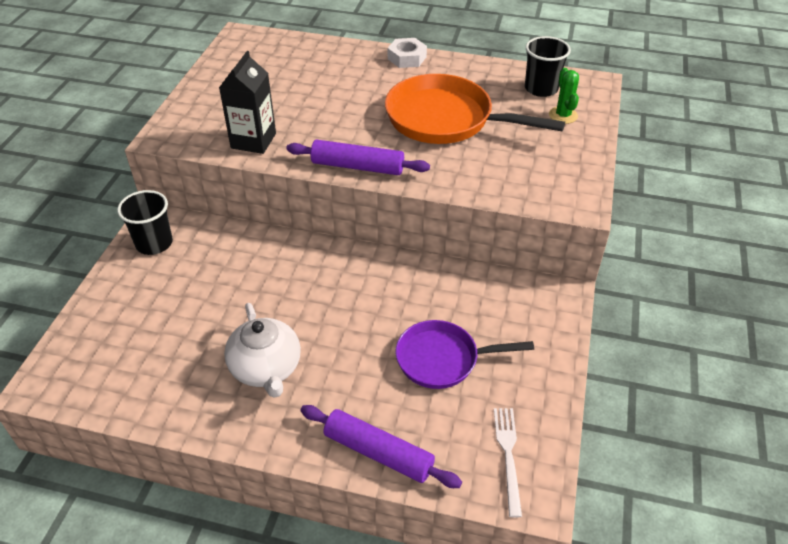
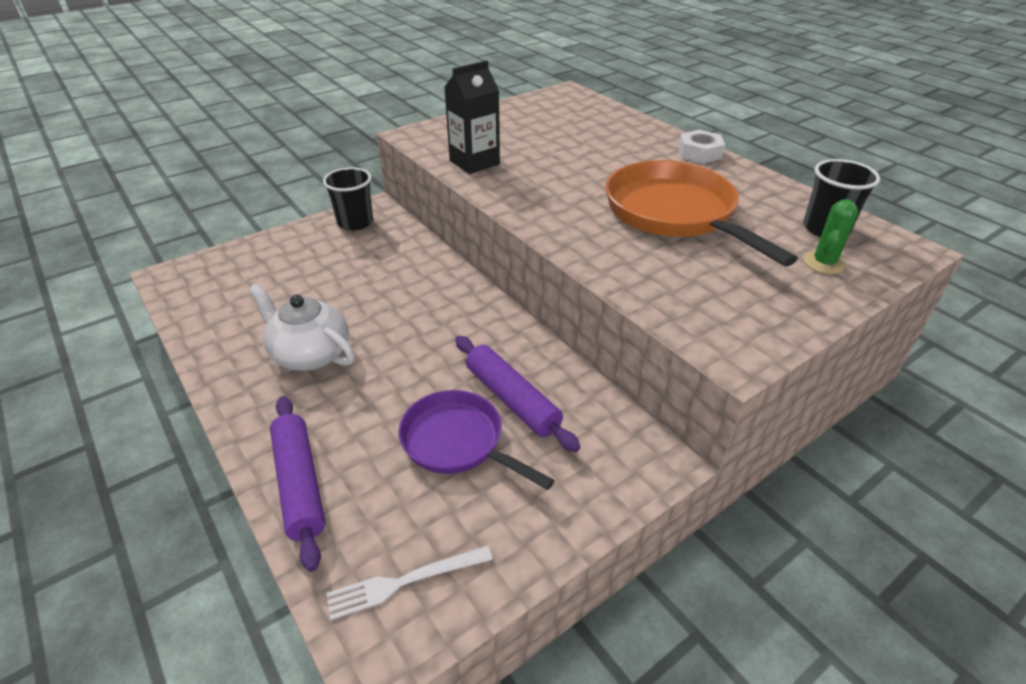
camera: 40 degrees right, 5 degrees down
(266, 368) = (310, 354): white teapot -> white teapot turned 105 degrees clockwise
(357, 167) = (534, 216): purple rolling pin -> purple rolling pin (512, 400)
(508, 455) = (404, 582): white fork -> white fork turned 150 degrees counterclockwise

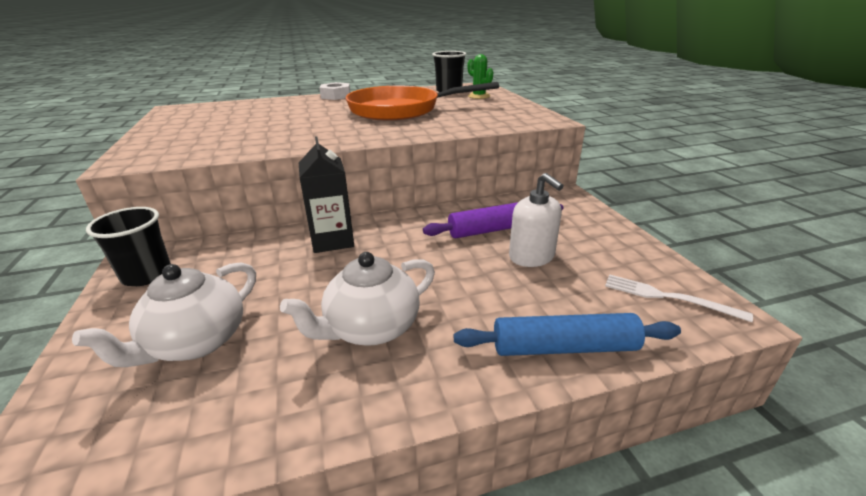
camera: 70 degrees left, 10 degrees down
(283, 278) = (196, 342): none -> white teapot
(300, 484) = (564, 347): purple rolling pin -> blue rolling pin
(404, 582) = (668, 297): white fork -> white fork turned 120 degrees clockwise
(458, 442) = (531, 257): purple pan -> white soap dispenser
(474, 162) = (236, 146): black carton -> black carton (332, 240)

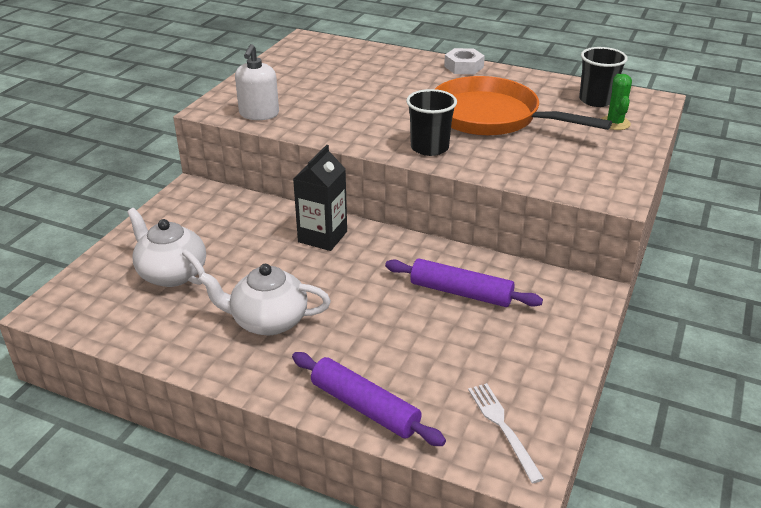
camera: 40 degrees right, 5 degrees up
(147, 275) = (186, 207): black cup -> black cup (429, 148)
(196, 342) = (171, 273): white teapot -> white teapot turned 60 degrees clockwise
(531, 257) = (451, 334): white soap dispenser -> white soap dispenser (259, 114)
(564, 347) = (365, 407): blue rolling pin -> purple rolling pin

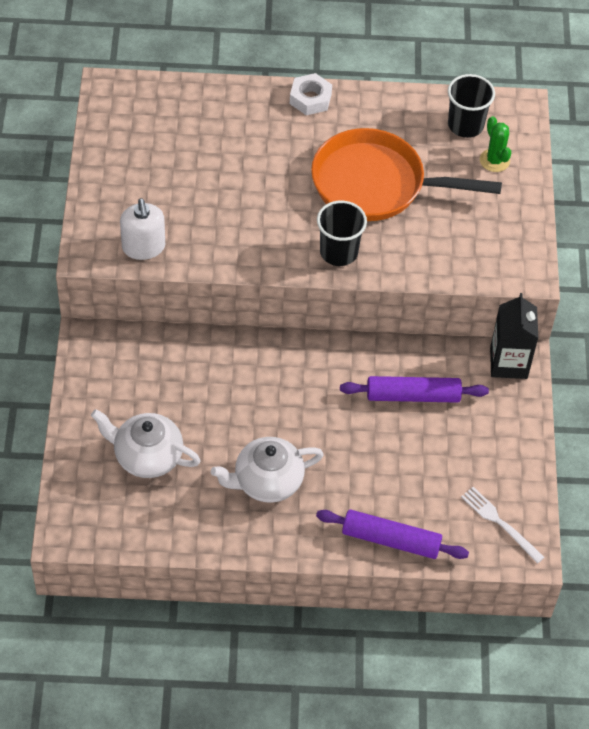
camera: 25 degrees left, 20 degrees up
(322, 237) = (258, 365): black carton -> black carton (508, 363)

